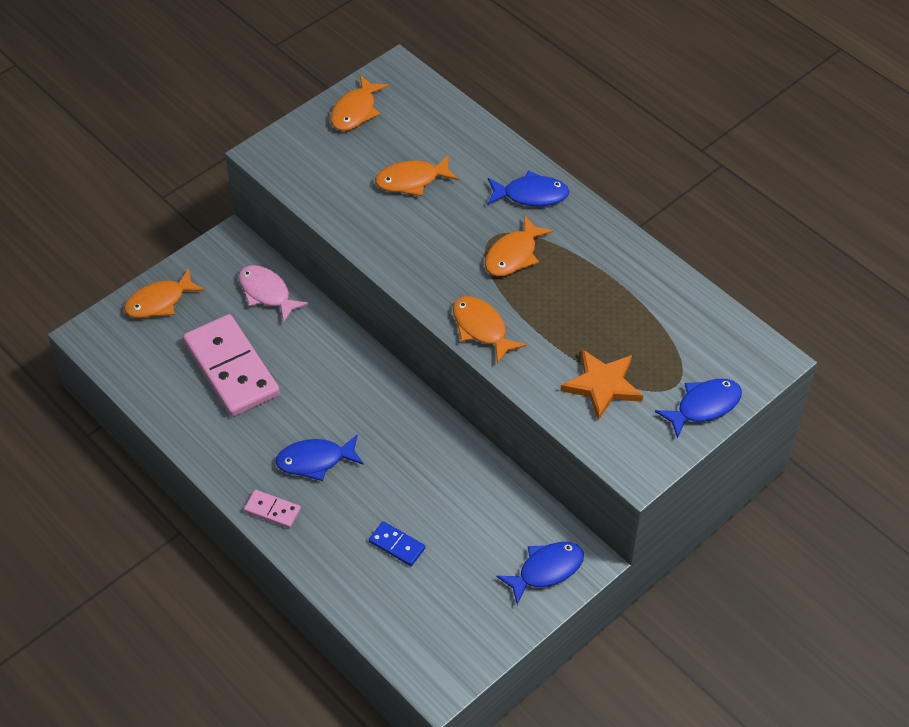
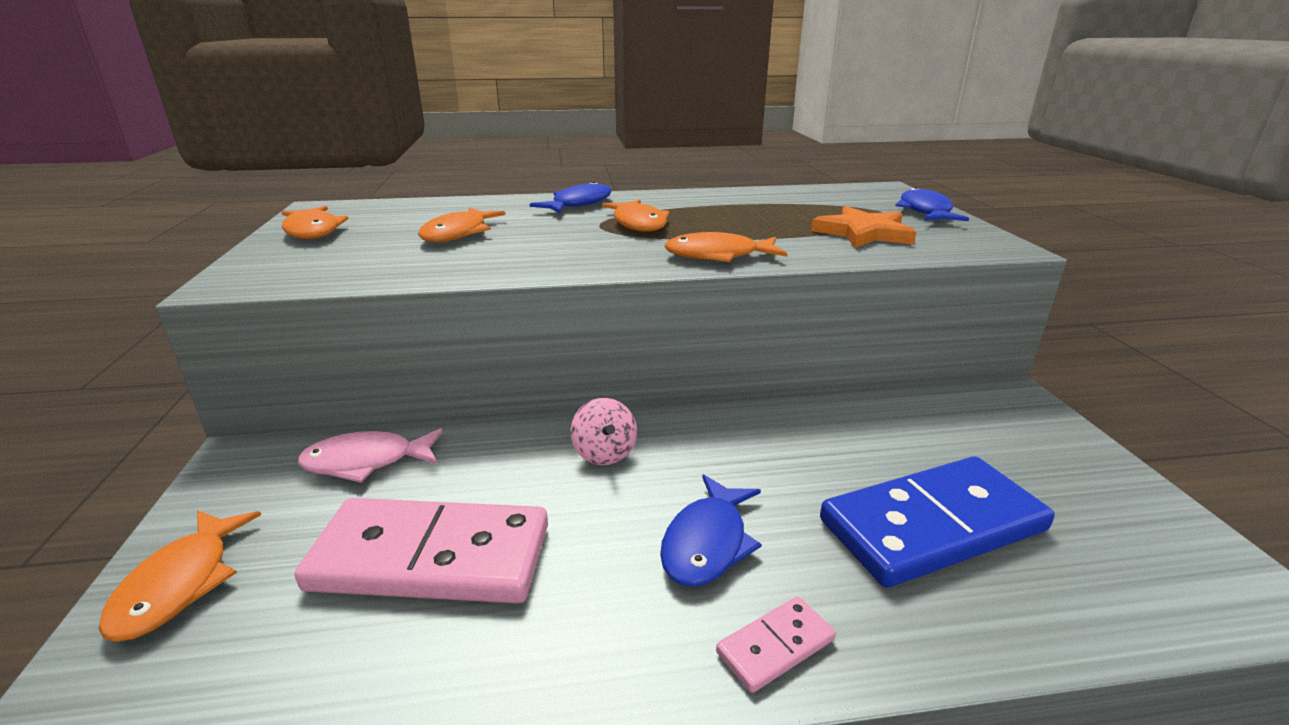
camera: 55 degrees left, 25 degrees down
(350, 383) = (604, 453): none -> pink spinning top
(397, 545) = (932, 526): blue domino -> blue domino, size x2.27
(546, 570) = (1024, 424): blue fish -> none

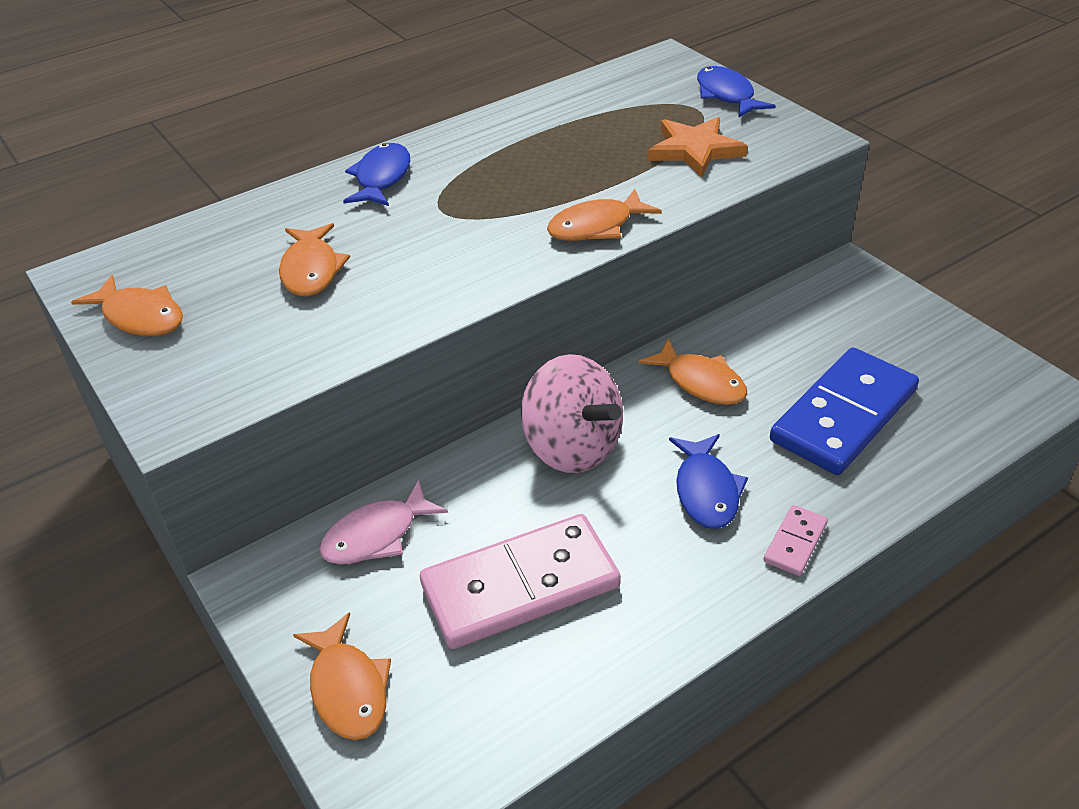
camera: 25 degrees left, 15 degrees up
(604, 453) = (572, 447): pink spinning top -> pink spinning top, size x1.91
(638, 223) = (478, 196): orange fish -> orange fish (700, 382)

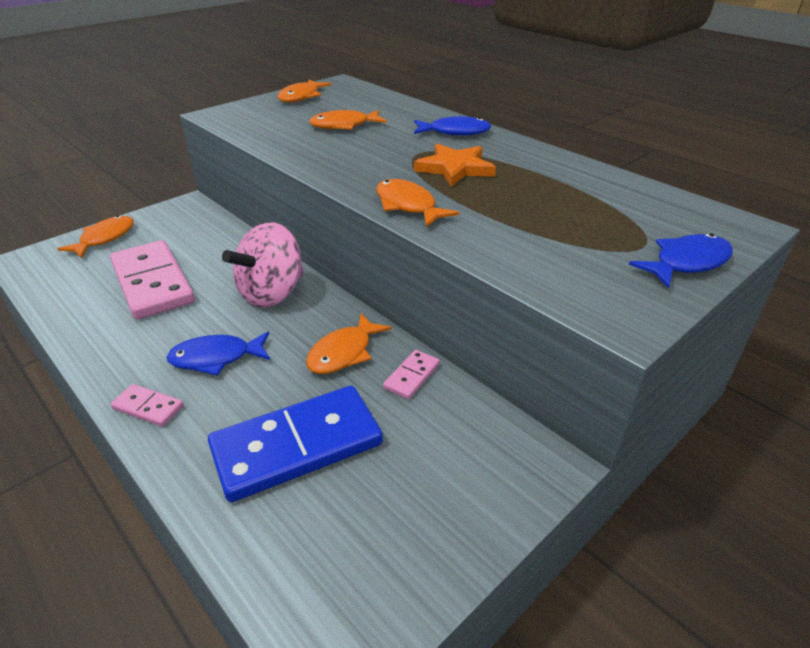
camera: 80 degrees right, 5 degrees down
(348, 688) = (104, 238): orange fish -> orange fish turned 150 degrees clockwise
(377, 535) = (208, 233): pink fish -> none
(695, 150) = (554, 246): orange star -> orange star (455, 168)
(740, 335) = (411, 376): none -> pink domino
(844, 416) = (297, 446): blue domino -> blue domino turned 60 degrees counterclockwise

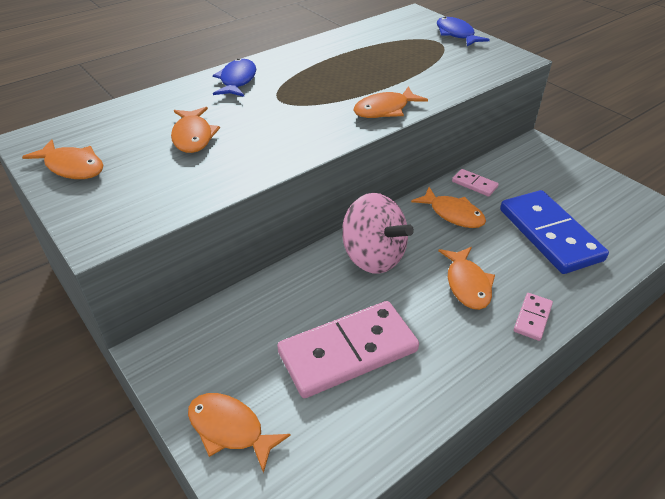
camera: 85 degrees left, 5 degrees up
(216, 358) = (467, 284): blue fish -> orange fish
(455, 168) = (318, 86): orange star -> none

